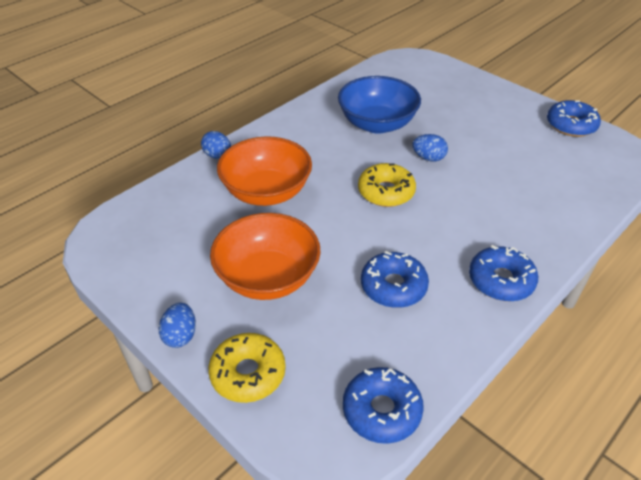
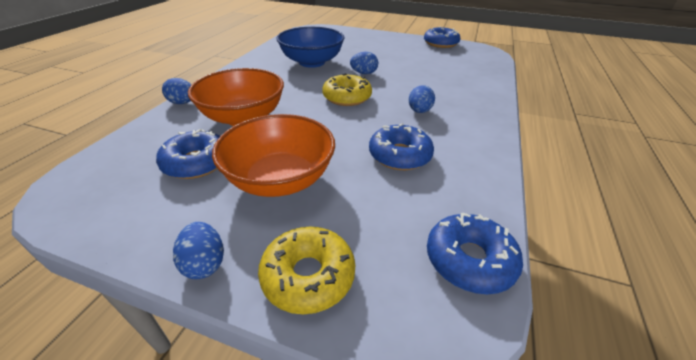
camera: 25 degrees left, 5 degrees down
(455, 235) = (419, 111): none -> blue egg
(501, 280) = (475, 130): blue donut -> blue donut (196, 163)

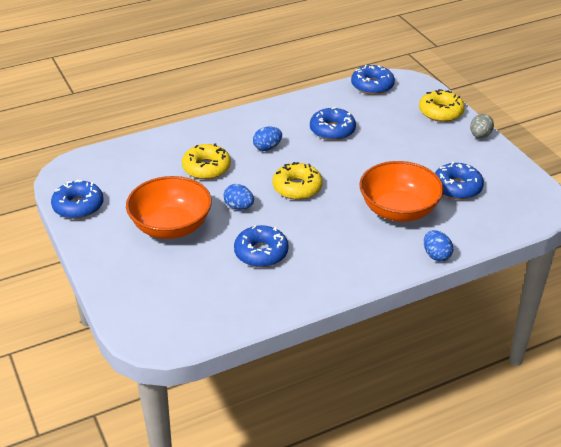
camera: 135 degrees left, 0 degrees up
(205, 263) = (480, 136): blue egg -> grey egg
(280, 179) = (416, 152): orange bowl -> orange bowl (171, 227)
(312, 62) = (261, 253): blue bowl -> blue donut
(426, 81) = (206, 168): none -> yellow donut

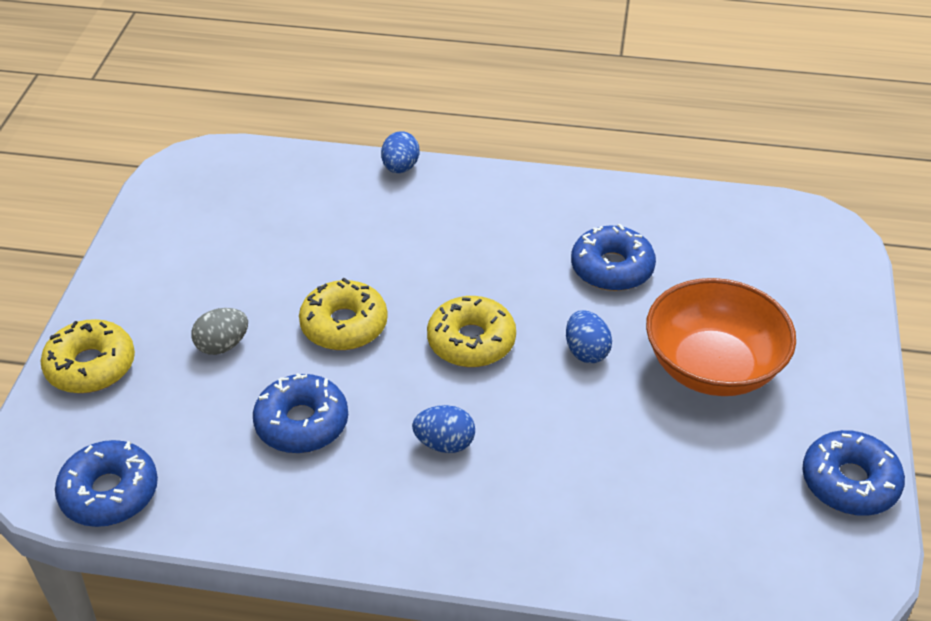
camera: 145 degrees left, 5 degrees up
(206, 168) = (582, 453): yellow donut -> yellow donut (344, 325)
(398, 210) = (373, 239): orange bowl -> none
(457, 187) = (257, 233): blue donut -> none
(480, 136) = (105, 292): grey egg -> grey egg (222, 345)

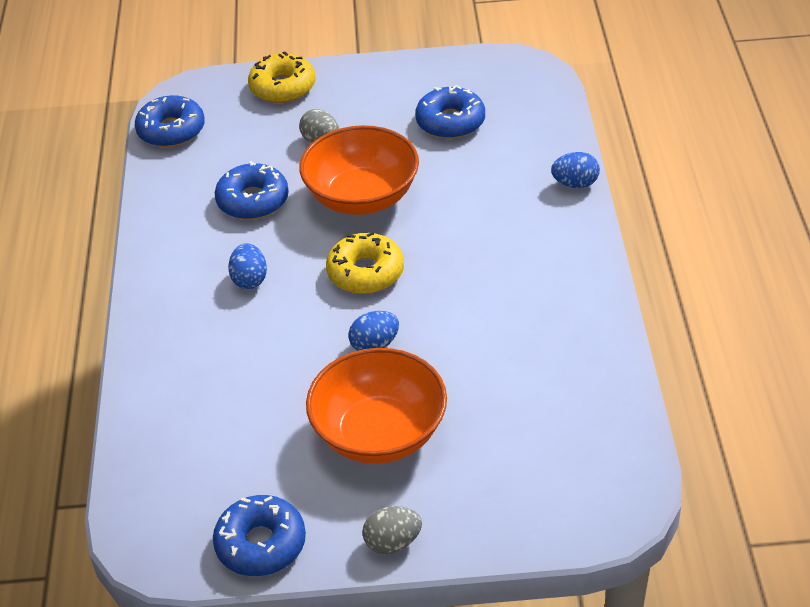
camera: 80 degrees right, 0 degrees up
(344, 325) = (362, 197): yellow donut -> orange bowl
(612, 268) = (490, 346): blue donut -> blue donut (450, 122)
(855, 380) = (393, 542): none -> grey egg

